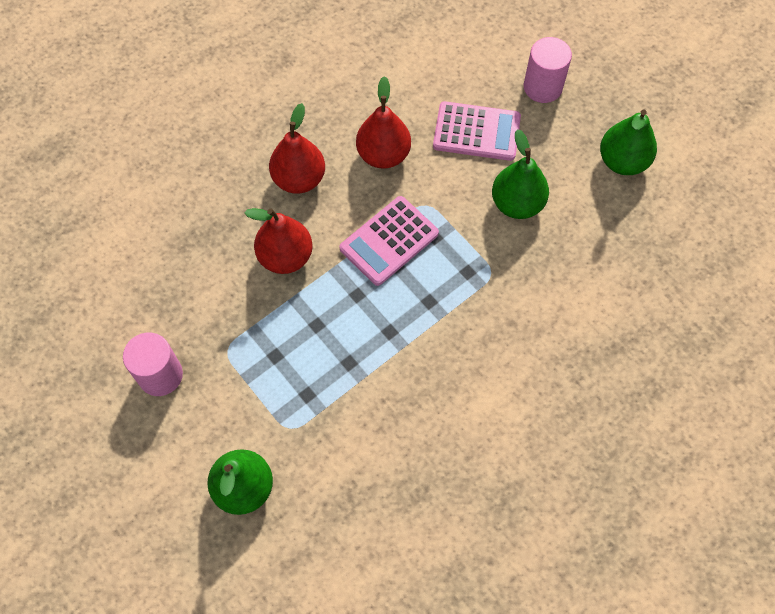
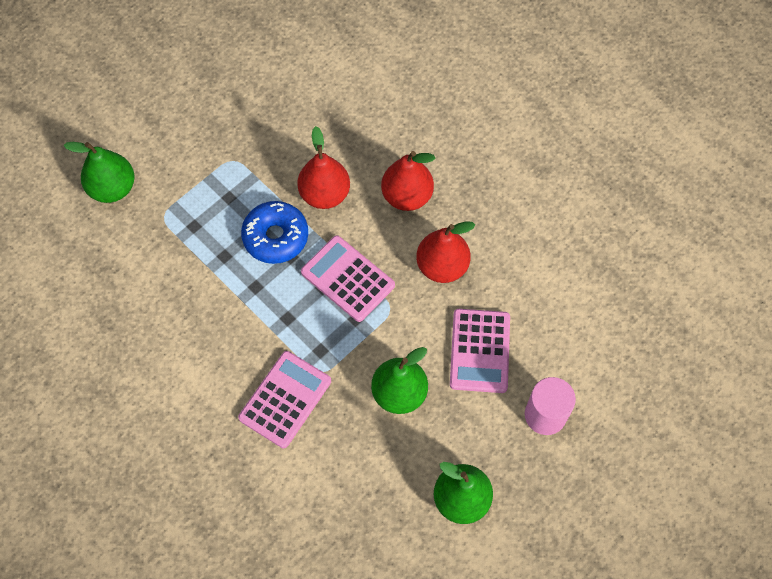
camera: 85 degrees right, 0 degrees up
(160, 375) = (208, 115): pink cylinder -> none
(331, 308) = (275, 237): none -> blue donut
(520, 307) = (285, 399): none -> pink calculator

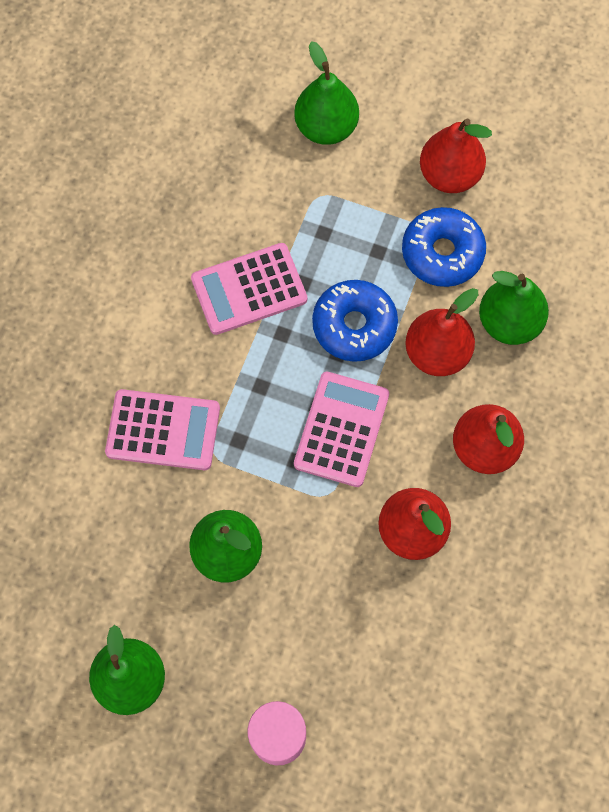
camera: 65 degrees right, 5 degrees up
(198, 127) = (449, 175): none -> red pear
(253, 158) = (442, 253): none -> blue donut
(327, 141) = (509, 322): none -> green pear
(480, 351) = (323, 623): pink calculator -> pink calculator (249, 289)

